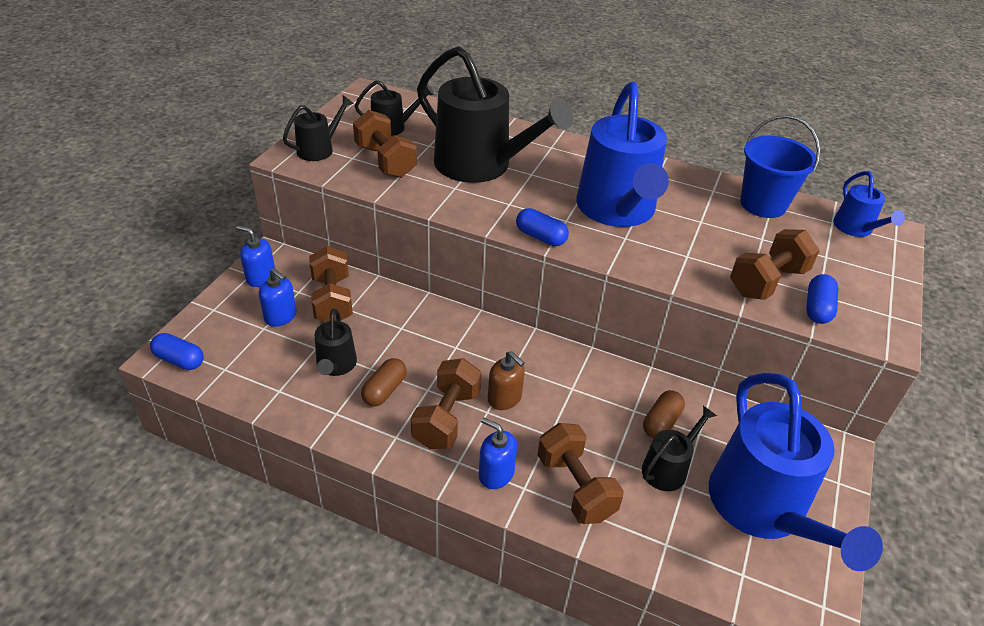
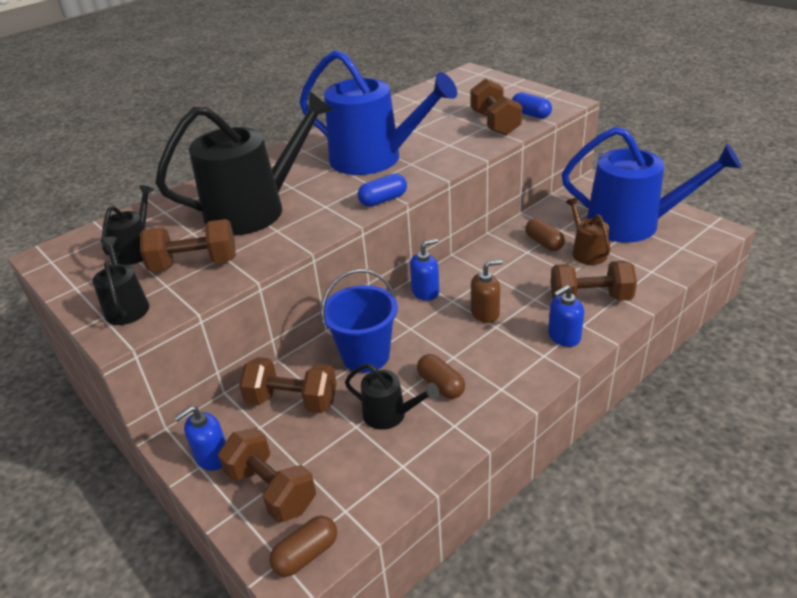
camera: 60 degrees left, 5 degrees down
(179, 360) = (306, 554): blue capsule -> brown capsule
(281, 316) = (290, 448): blue soap dispenser -> blue soap dispenser (425, 292)
(446, 418) = (493, 352): brown dumbbell -> brown dumbbell (271, 489)
(668, 468) = (587, 252): black watering can -> brown watering can
(763, 204) = (411, 103): blue bucket -> blue bucket (365, 355)
(855, 228) = (460, 82): blue watering can -> none

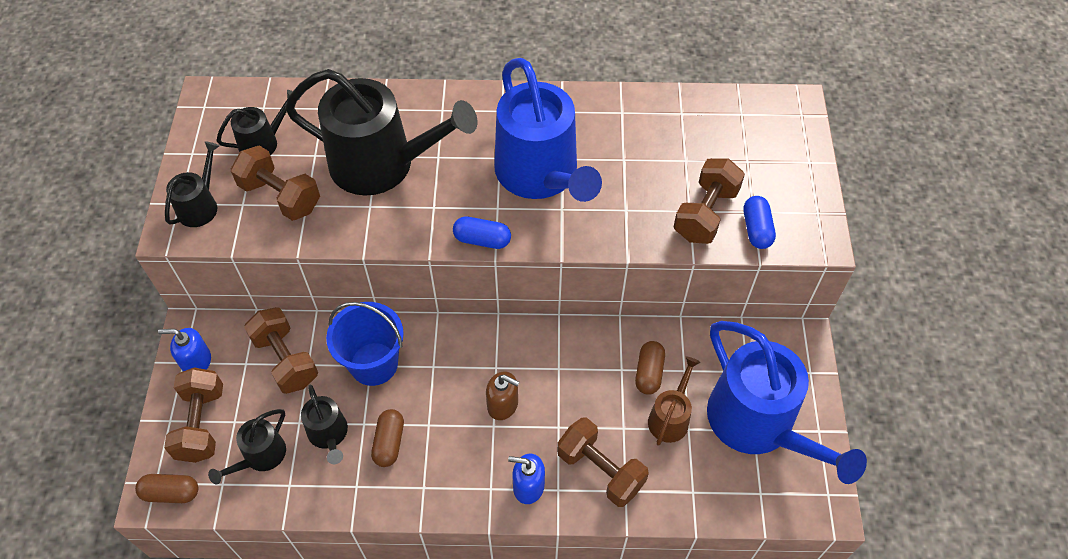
camera: 40 degrees right, 20 degrees up
(353, 468) = (261, 456): none -> black watering can
(425, 292) = (488, 338): blue soap dispenser -> none

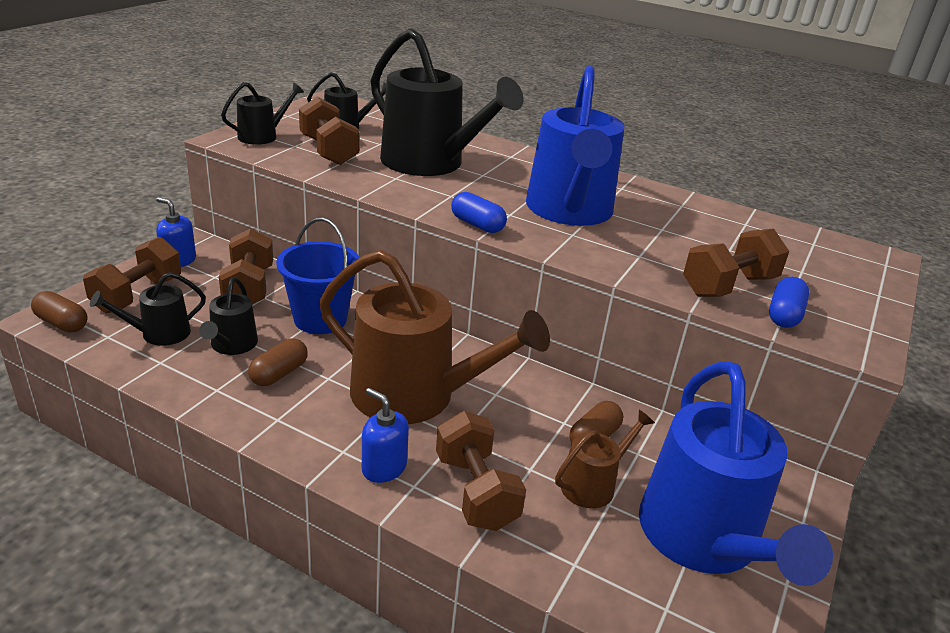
camera: 25 degrees right, 25 degrees down
(503, 405) = (414, 395): brown soap dispenser -> brown watering can

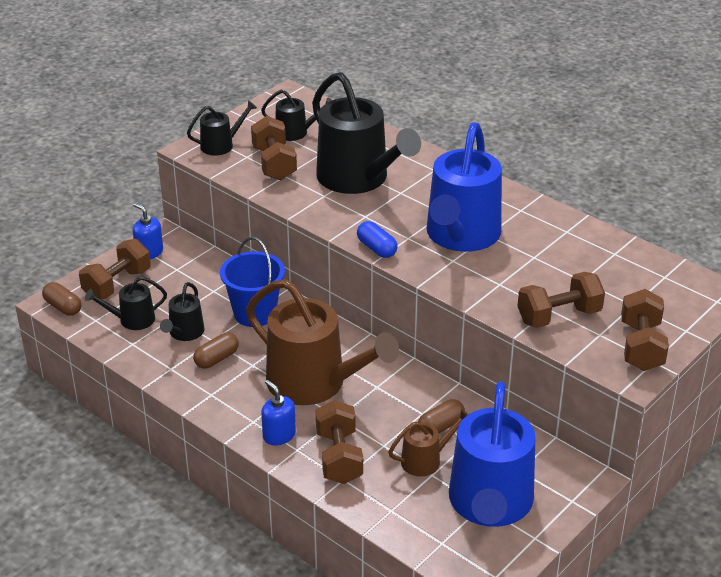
camera: 15 degrees right, 5 degrees up
(249, 287) = (202, 281): brown dumbbell -> brown dumbbell (641, 346)
(784, 315) = (588, 344): blue capsule -> none

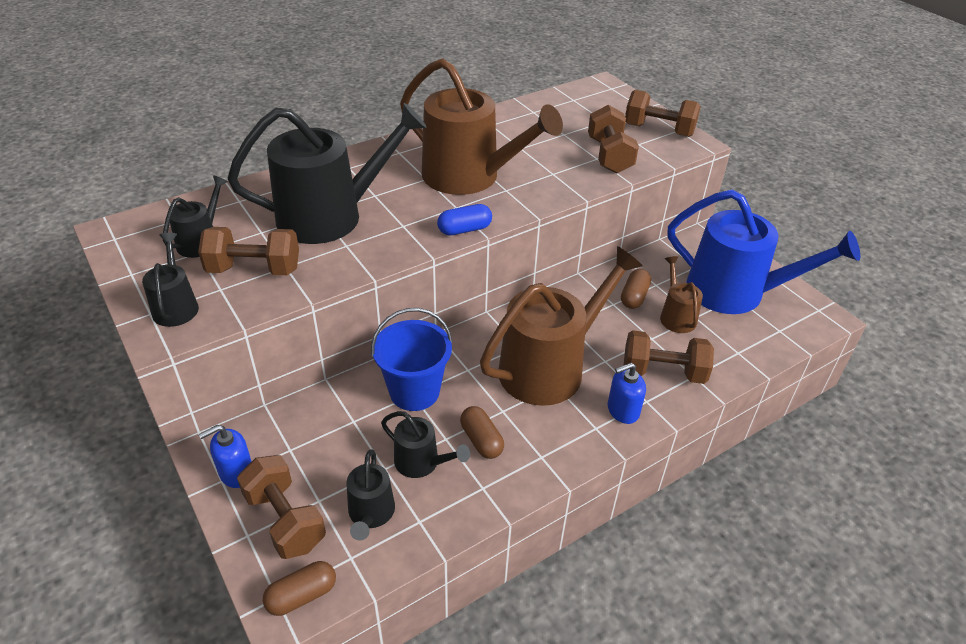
camera: 75 degrees left, 5 degrees up
(440, 426) = (634, 297): brown capsule -> brown capsule turned 45 degrees clockwise
(461, 235) = (469, 176): blue watering can -> brown watering can

